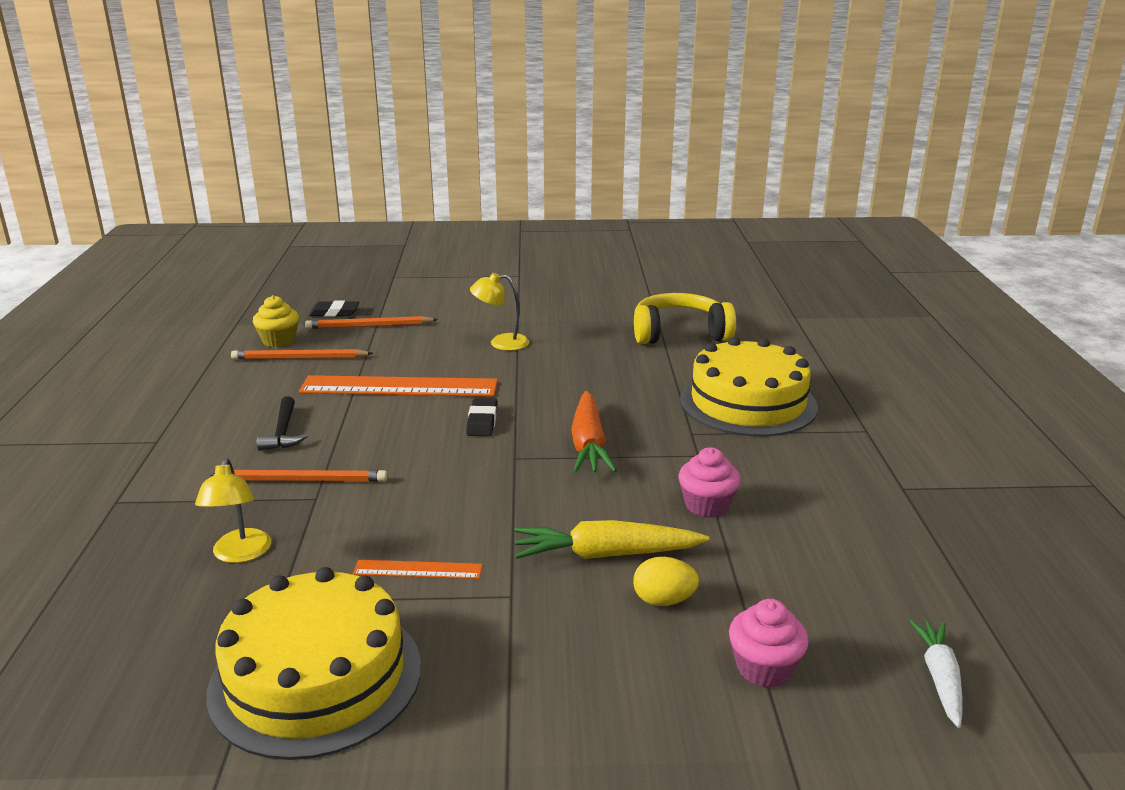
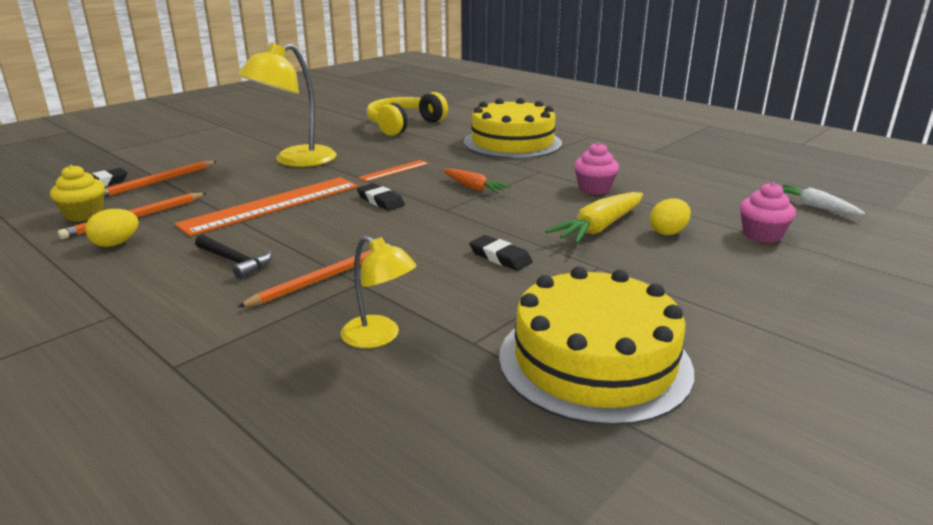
camera: 45 degrees left, 0 degrees up
(252, 378) = (116, 243): none -> yellow egg
(418, 570) = (521, 282): orange ruler -> orange ruler (394, 170)
(454, 535) = (500, 257): none -> black eraser
(501, 343) = (295, 161): yellow lamp -> yellow lamp, size x1.76
(588, 444) = (473, 187): orange carrot -> orange carrot, size x0.64

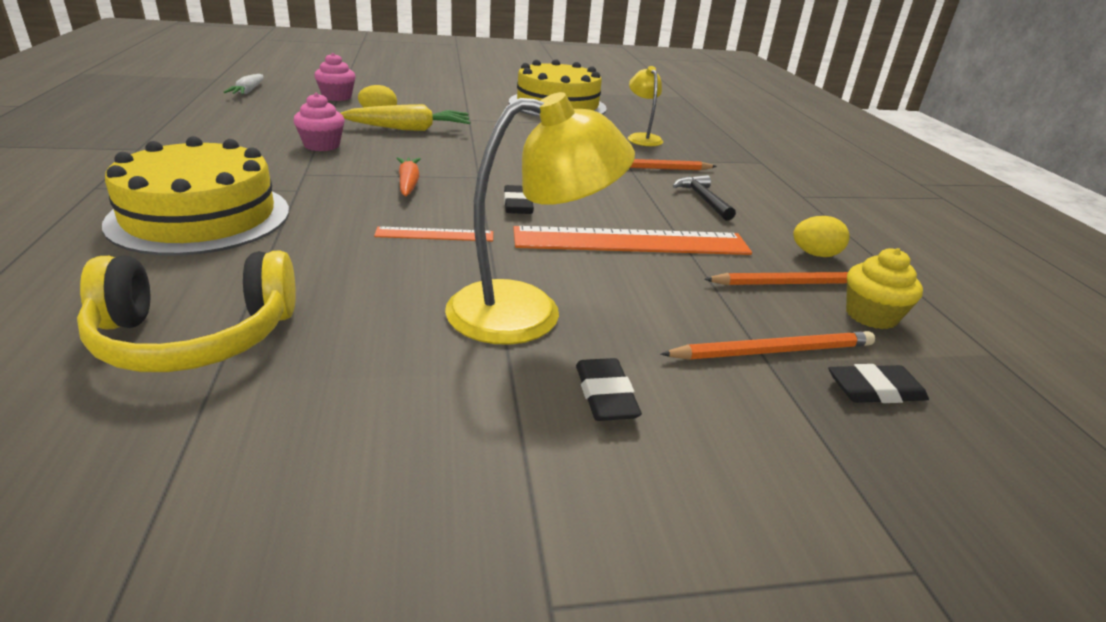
camera: 145 degrees left, 5 degrees up
(500, 257) = (512, 140): black eraser -> black eraser (605, 395)

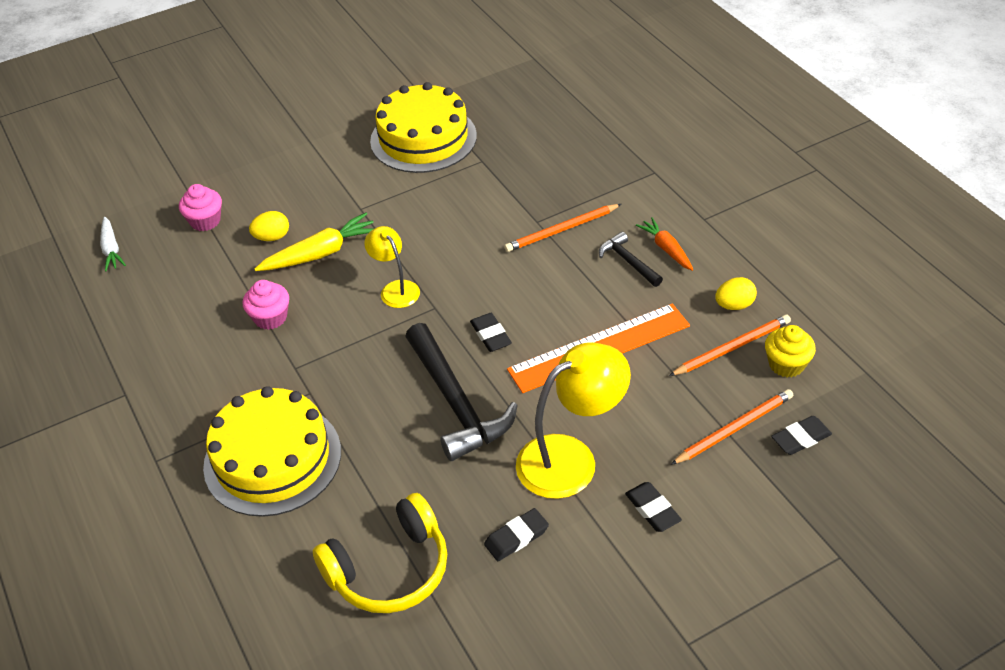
camera: 15 degrees left, 15 degrees up
(389, 361) = (516, 537): none -> black eraser
(408, 183) = (387, 344): orange carrot -> orange carrot (666, 249)
(435, 234) = (456, 403): orange ruler -> black hammer
(642, 138) = (534, 173): yellow lamp -> yellow lamp (395, 289)

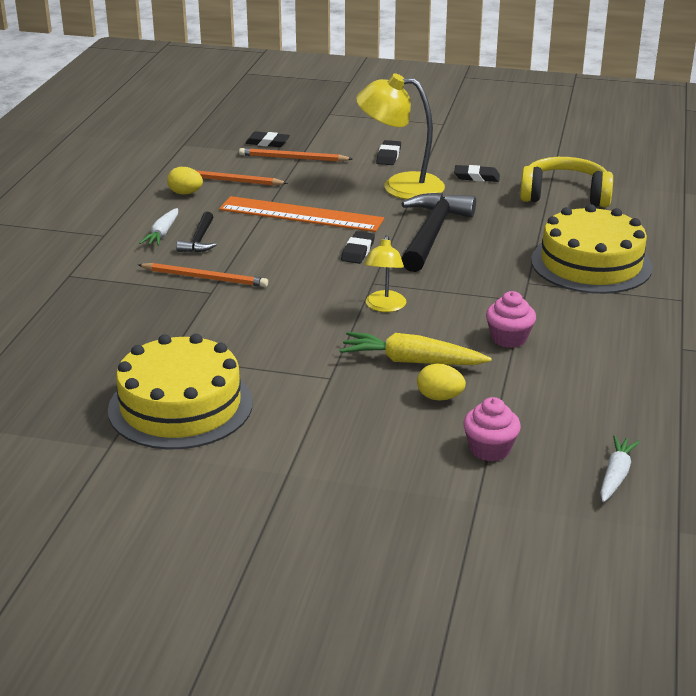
camera: 140 degrees left, 15 degrees down
(666, 249) = (162, 234): orange carrot -> white carrot
(786, 364) = (214, 163): yellow cupcake -> none

